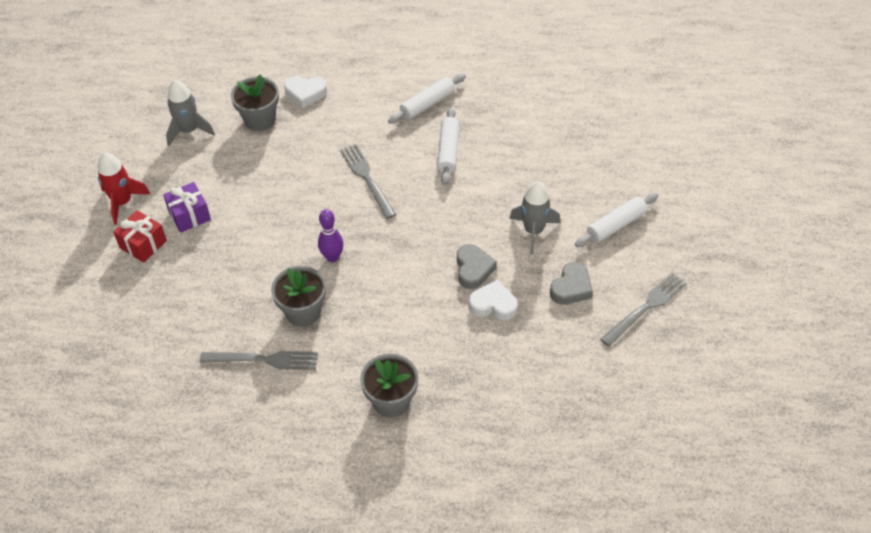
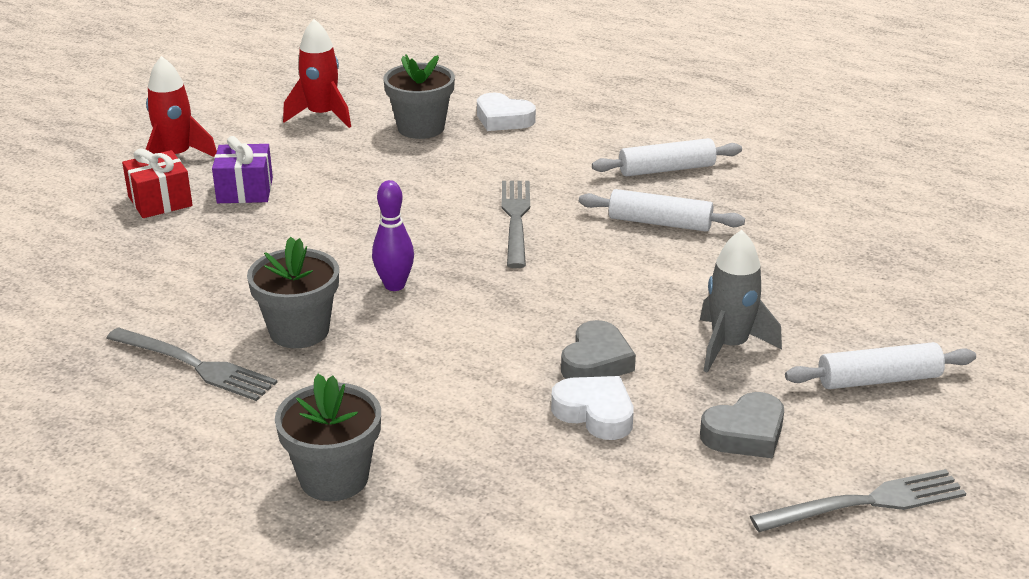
camera: 25 degrees right, 20 degrees down
(189, 131) = (322, 116): grey rocket -> red rocket
(448, 151) = (659, 223): white rolling pin -> white rolling pin turned 75 degrees clockwise

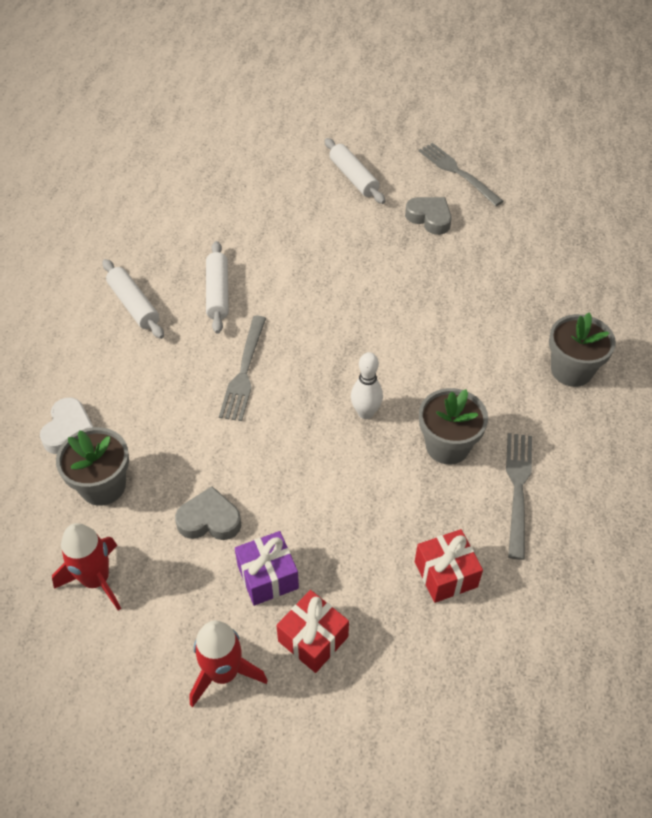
camera: 110 degrees left, 20 degrees up
(145, 286) = (446, 574): none -> red gift
(394, 285) = (365, 413): purple bowling pin -> white bowling pin
(516, 219) = (244, 372): grey fork -> grey fork turned 60 degrees counterclockwise
(595, 413) = (447, 277): white heart -> none
(596, 361) = (398, 288): grey heart -> grey heart (209, 520)
(729, 346) = (352, 236): grey rocket -> none

